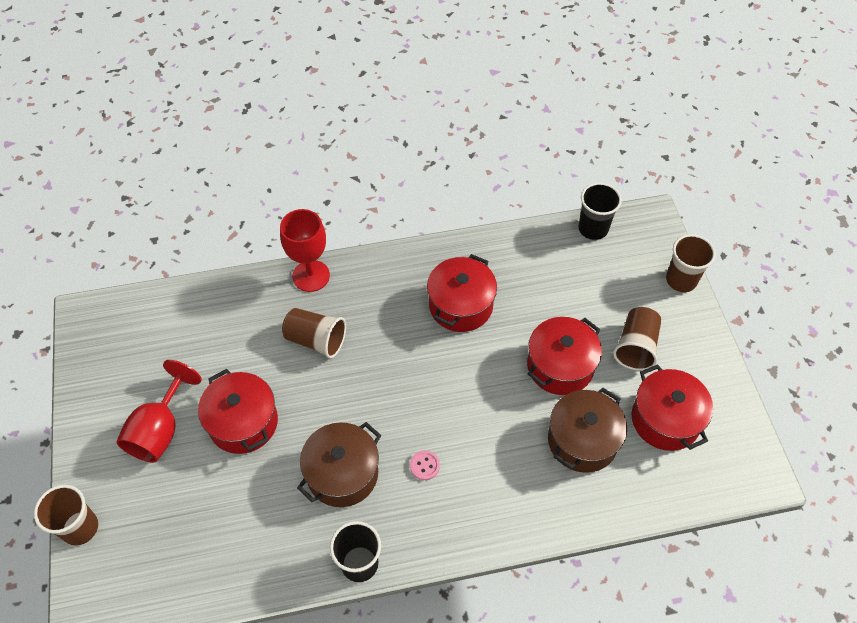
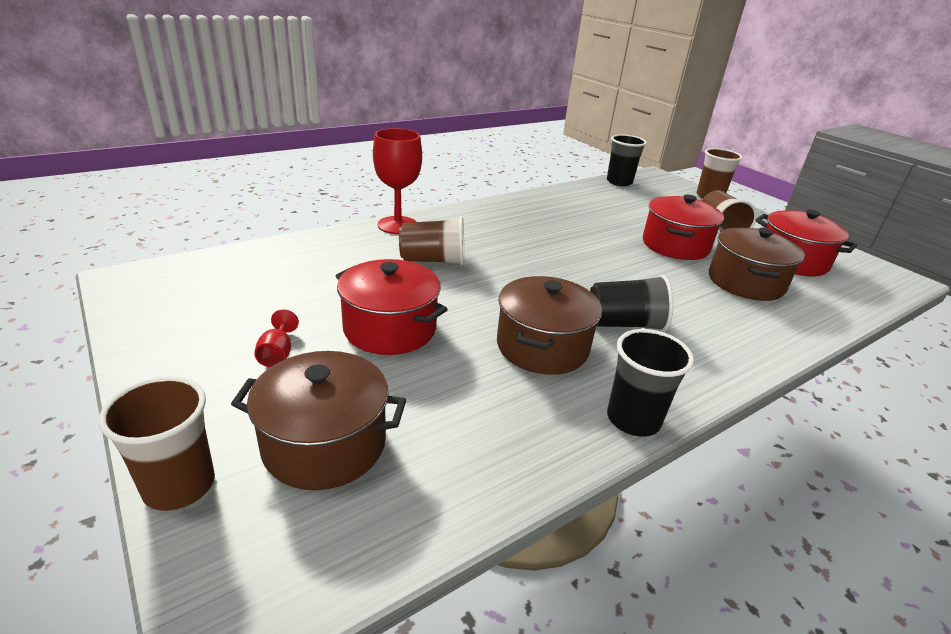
camera: 25 degrees left, 25 degrees down
(160, 430) = (277, 354): red goblet -> red goblet, size x0.47
(162, 521) = (324, 444): none -> brown pot
(424, 466) = (624, 324): pink button -> black cup
(460, 305) = (555, 225): red pot -> none

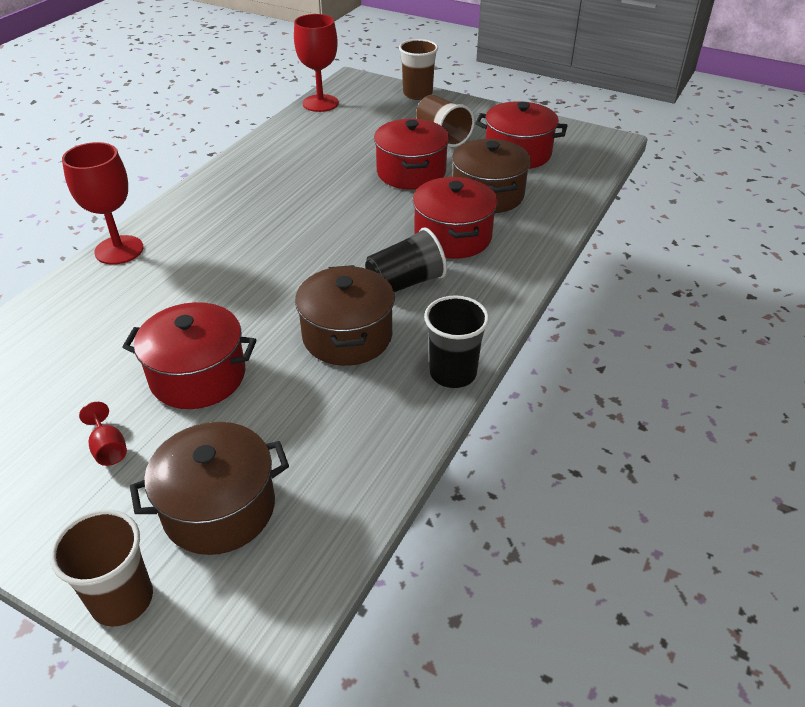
camera: 25 degrees left, 10 degrees up
(433, 260) = (188, 281): brown cup -> none
(619, 182) = (320, 103): black cup -> red goblet
(692, 304) = (453, 237): none -> red pot

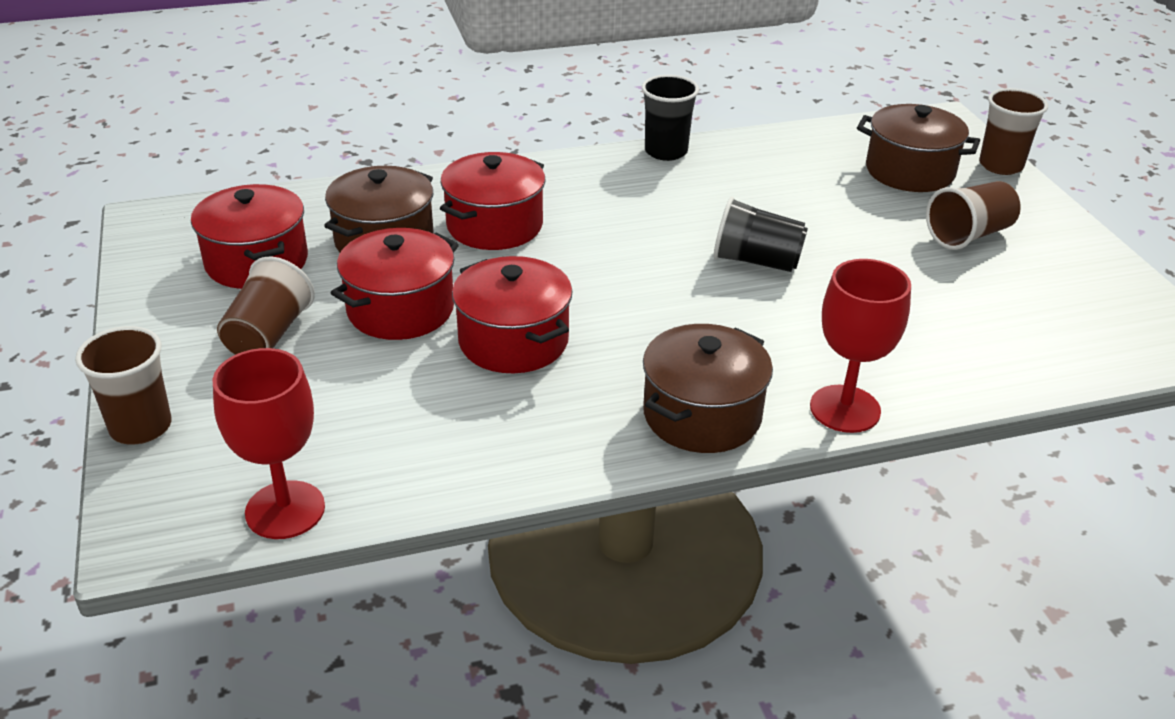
camera: 135 degrees left, 5 degrees down
(108, 448) = (969, 235): red goblet -> brown cup
(198, 376) = (860, 244): red pot -> red pot (513, 341)
(347, 336) = (707, 208): brown pot -> brown pot (702, 415)
(405, 283) = (601, 216): black cup -> black cup (756, 261)

